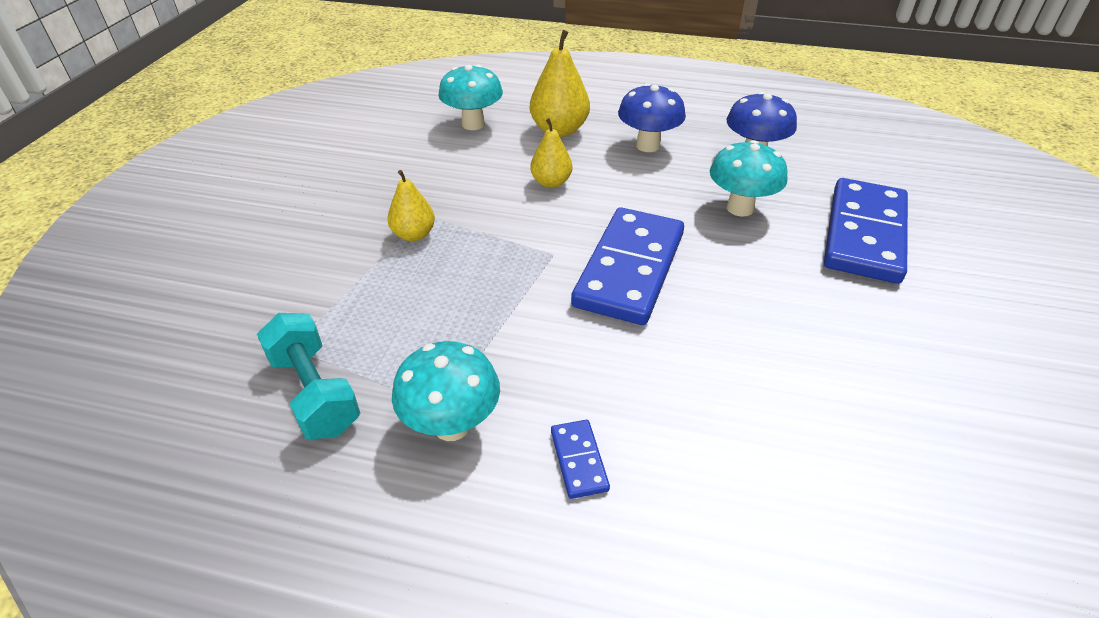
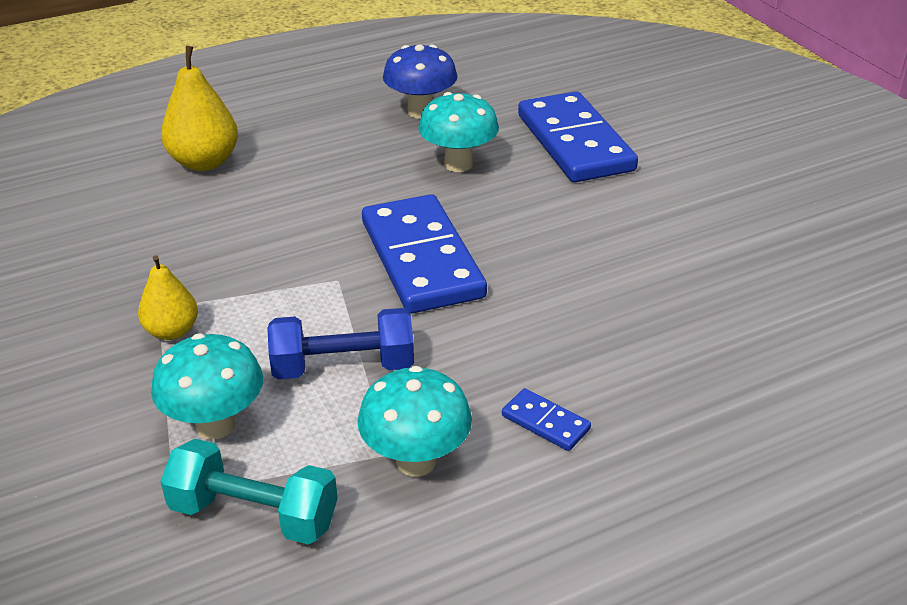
camera: 40 degrees left, 5 degrees down
(473, 124) = (96, 194): turquoise mushroom -> turquoise mushroom (215, 425)
(485, 321) = (343, 367): none -> blue dumbbell
(551, 182) = (258, 217): yellow pear -> none
(648, 146) = (314, 141): blue mushroom -> none

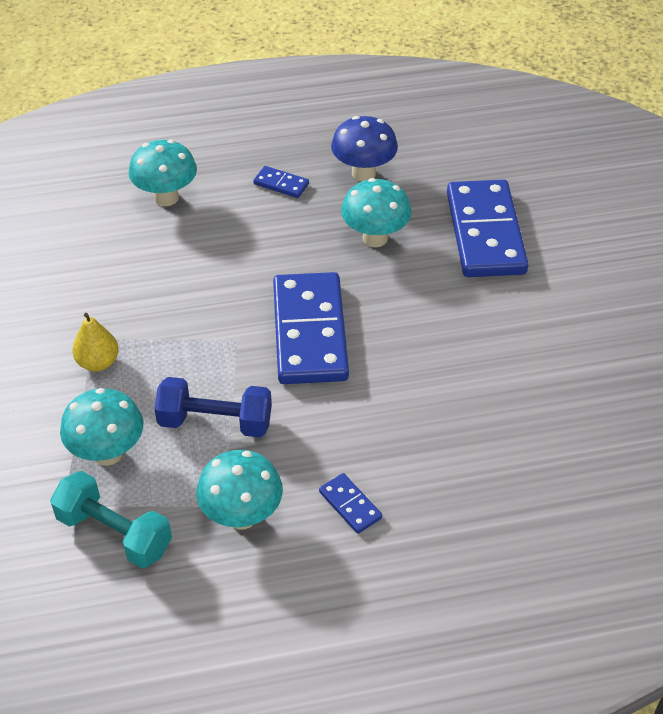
camera: 15 degrees right, 10 degrees up
(204, 162) = (166, 198): yellow pear -> turquoise mushroom
(333, 132) = (281, 184): none -> blue domino

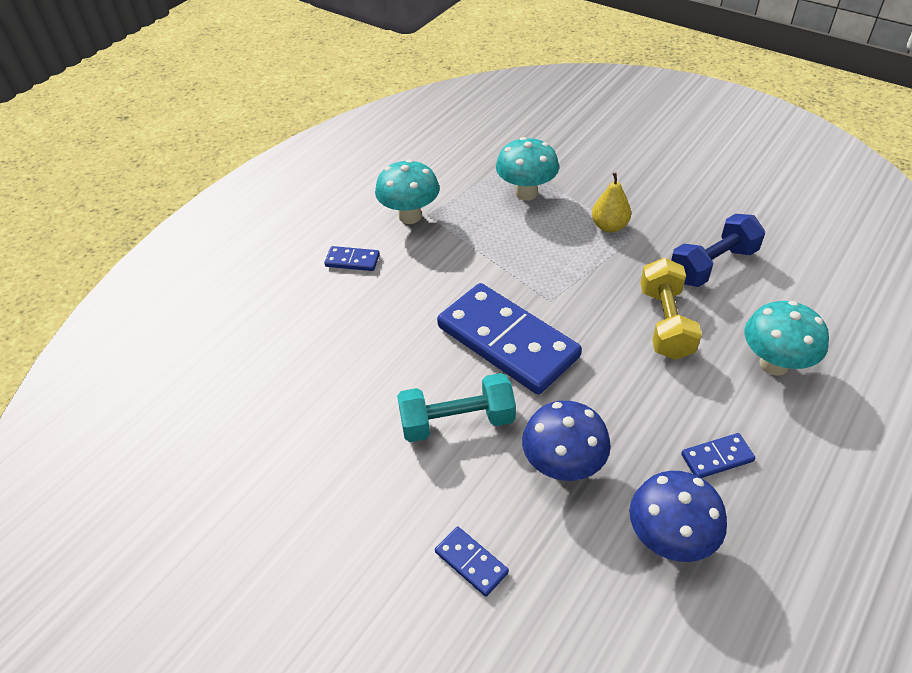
camera: 140 degrees right, 0 degrees up
(114, 533) = (467, 168): turquoise dumbbell -> turquoise dumbbell (457, 421)
(186, 265) = (665, 323): none -> yellow dumbbell
(215, 422) = (490, 246): blue dumbbell -> blue dumbbell (712, 265)
(375, 238) = (563, 466): turquoise mushroom -> blue mushroom
(485, 233) = (471, 562): blue domino -> blue domino, size x0.42

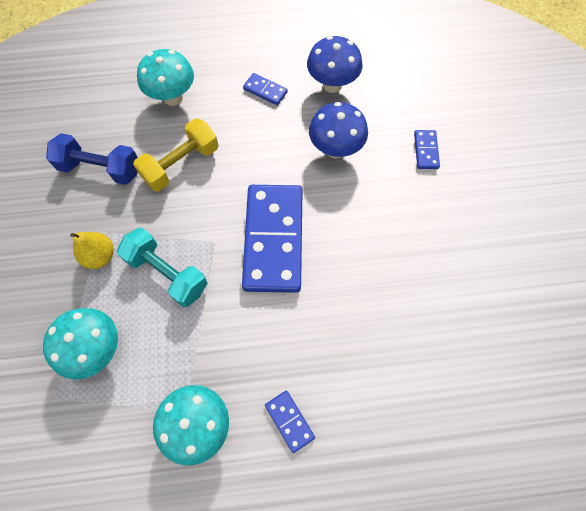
camera: 135 degrees left, 20 degrees up
(457, 421) = (358, 220): turquoise dumbbell -> turquoise dumbbell (167, 273)

